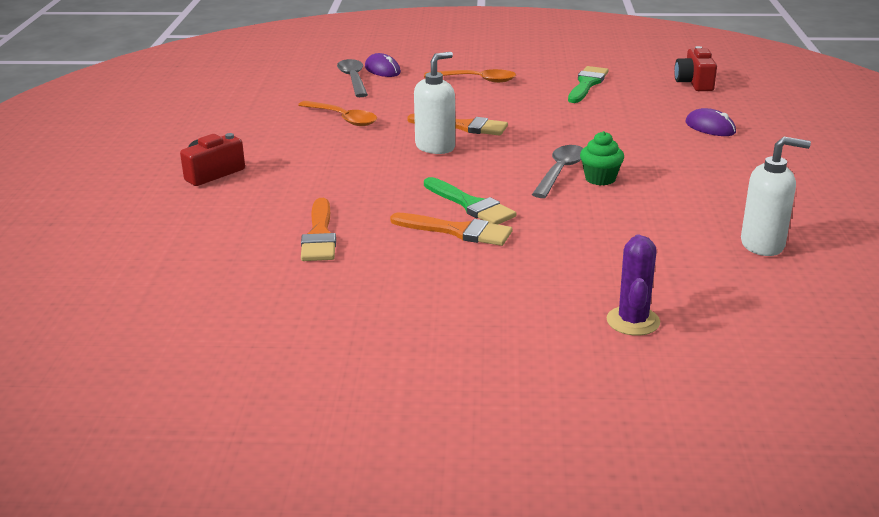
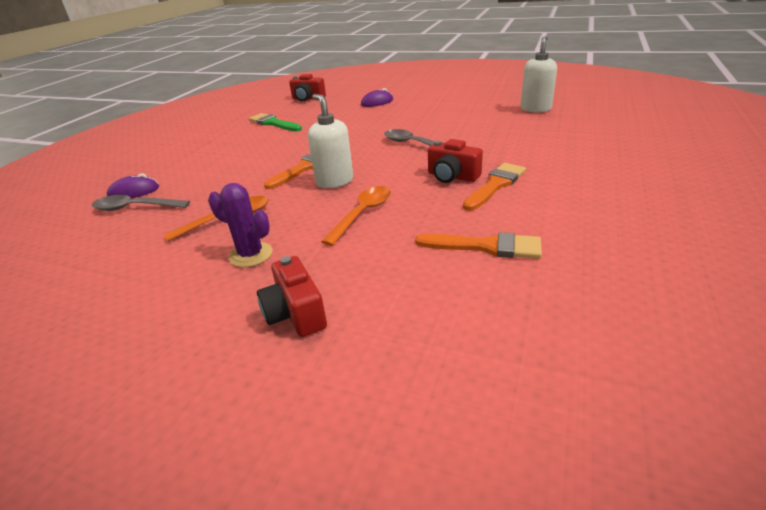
camera: 70 degrees left, 5 degrees up
(471, 205) = (452, 177): green brush -> red camera
(477, 80) = (216, 156): orange spoon -> orange spoon (362, 214)
(600, 179) = (431, 134): green cupcake -> none
(633, 321) = (630, 145): purple cactus -> purple cactus (251, 255)

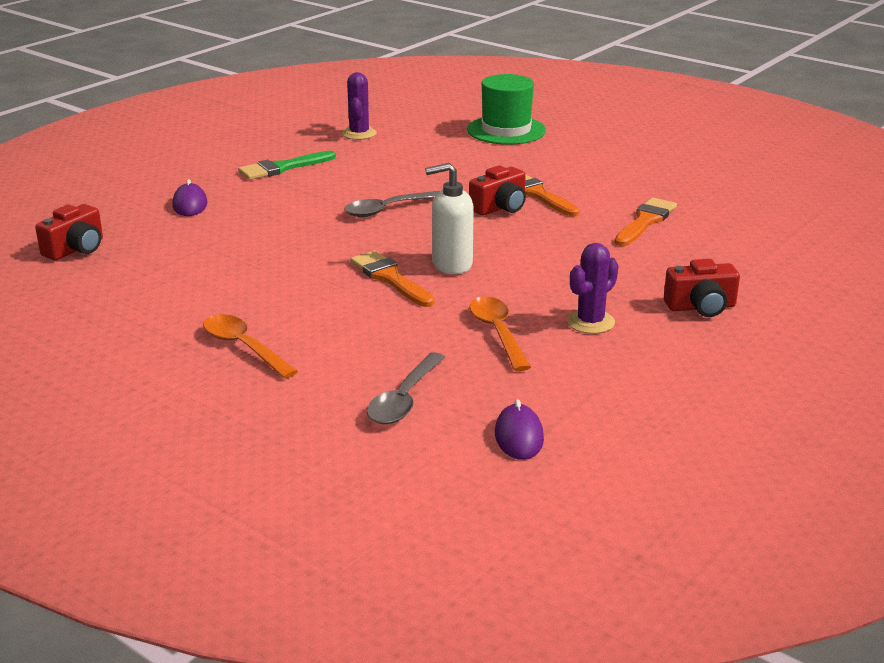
camera: 75 degrees left, 5 degrees down
(134, 192) = (343, 404): purple mouse -> purple mouse (519, 436)
(273, 123) = (170, 286): green brush -> green brush (282, 168)
(362, 214) = (546, 260): orange spoon -> orange spoon (243, 347)
(535, 109) = (359, 133): white soap dispenser -> purple cactus
(623, 146) = (506, 130): none -> green hat

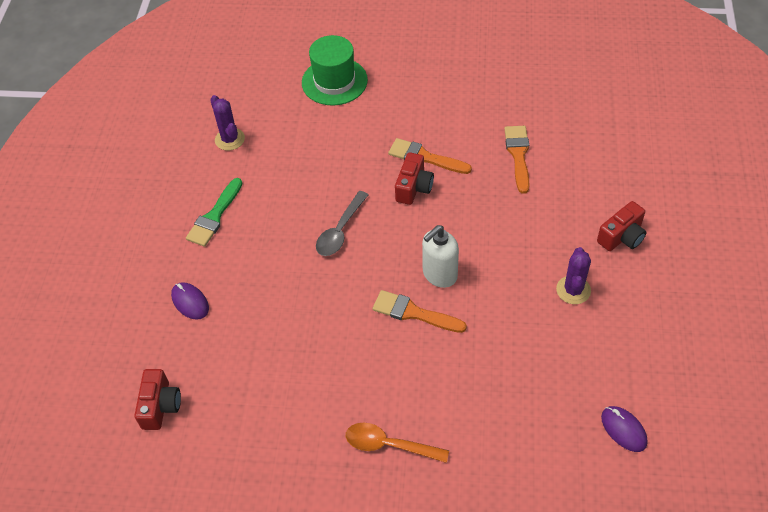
camera: 30 degrees left, 25 degrees up
(404, 399) = (532, 436): grey spoon -> none
(497, 332) = (529, 334): orange spoon -> none

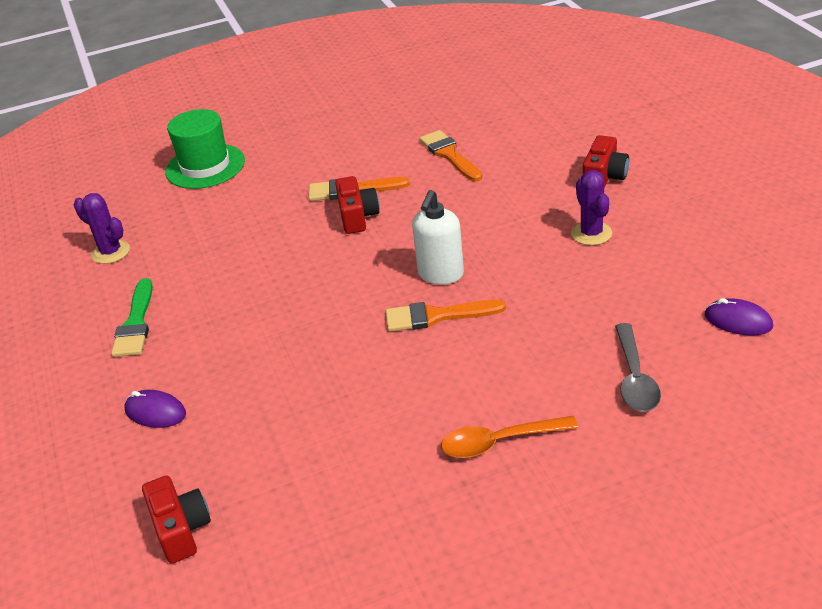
camera: 25 degrees left, 15 degrees down
(340, 231) = (300, 280): grey spoon -> grey spoon (635, 378)

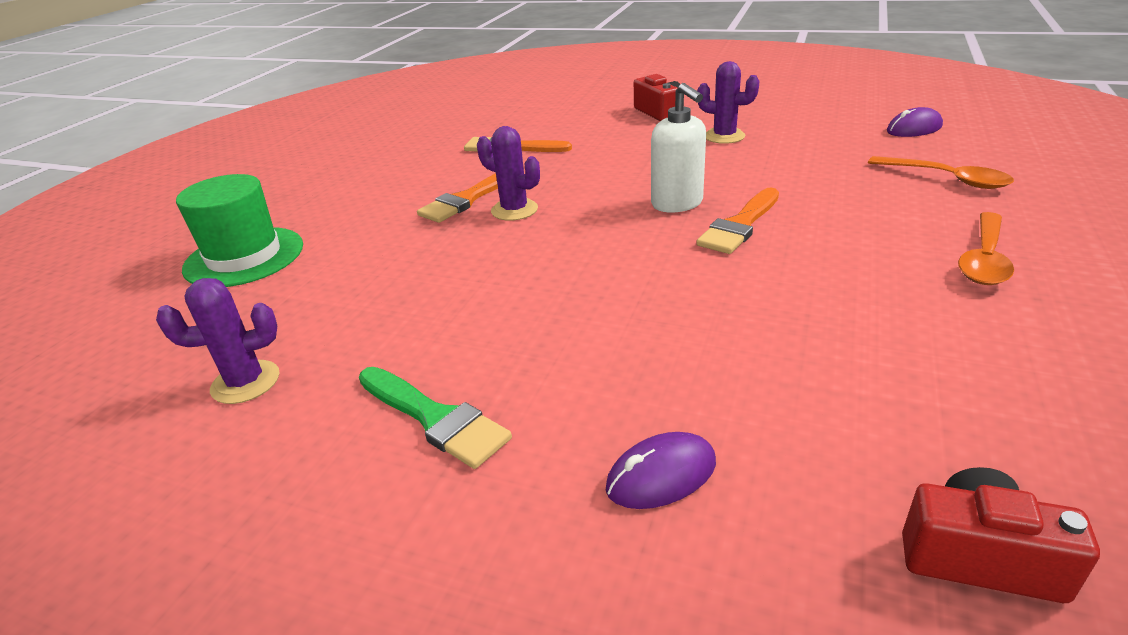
camera: 50 degrees left, 5 degrees down
(357, 217) = (514, 210): red camera -> purple cactus
(635, 378) = (946, 179): grey spoon -> orange spoon

